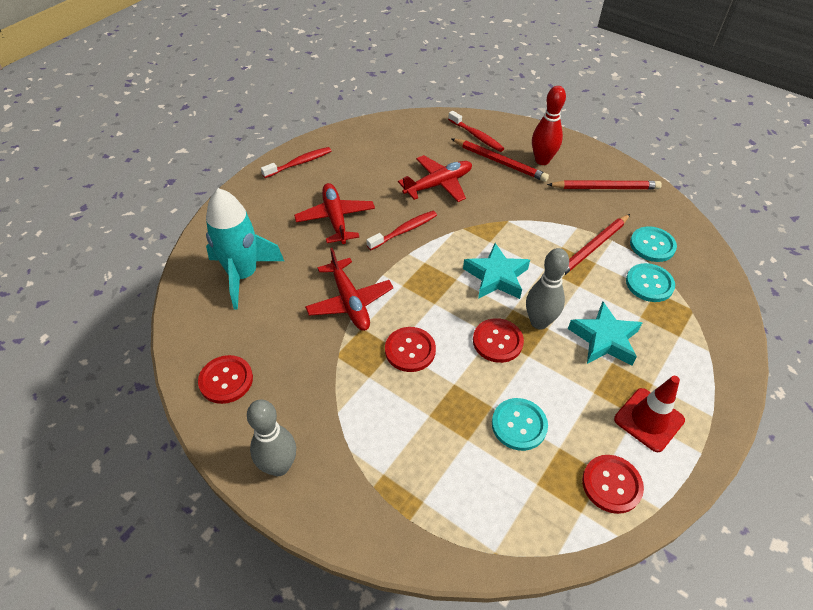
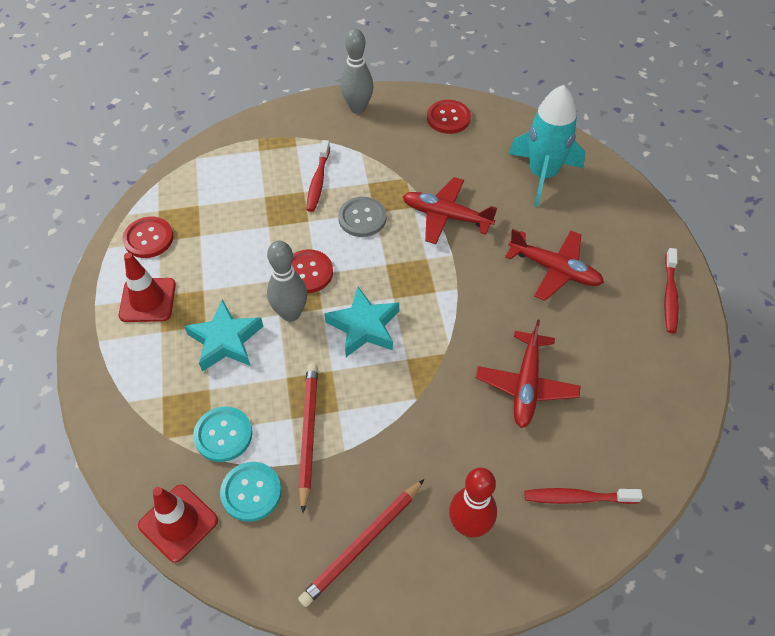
camera: 135 degrees right, 5 degrees up
(404, 230) = (488, 306): red toothbrush -> red toothbrush (318, 181)
(410, 350) = (362, 218): red button -> grey button
(500, 162) = (508, 477): red pencil -> none
(519, 425) = (239, 228): turquoise button -> none
(709, 260) = (178, 523): none -> red traffic cone

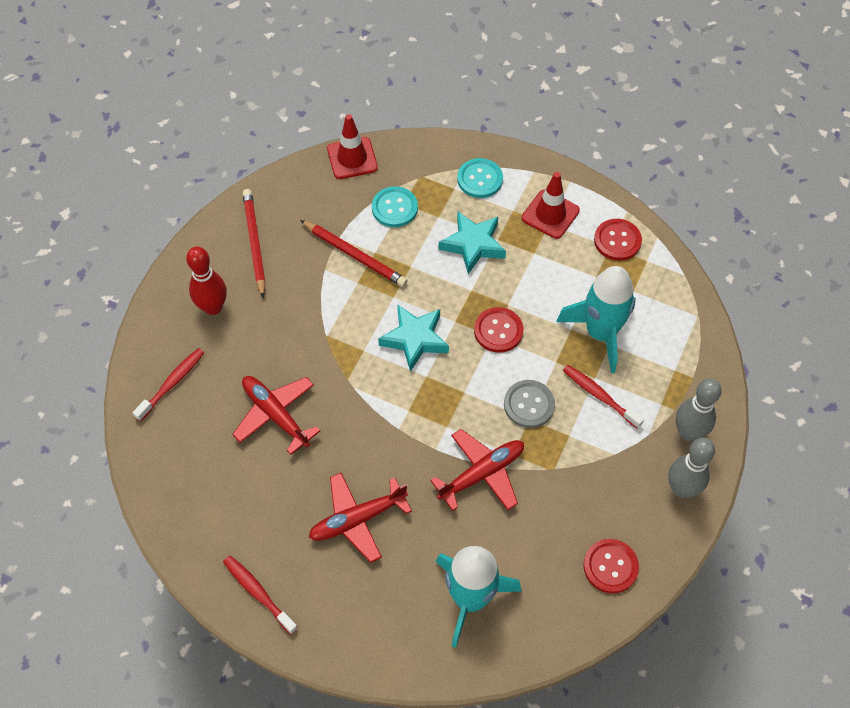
camera: 125 degrees right, 5 degrees up
(251, 492) = (340, 203): turquoise button -> turquoise button (480, 179)
(257, 206) = (600, 333): none -> turquoise rocket
(290, 313) = (466, 298): grey bowling pin -> grey bowling pin (688, 433)

